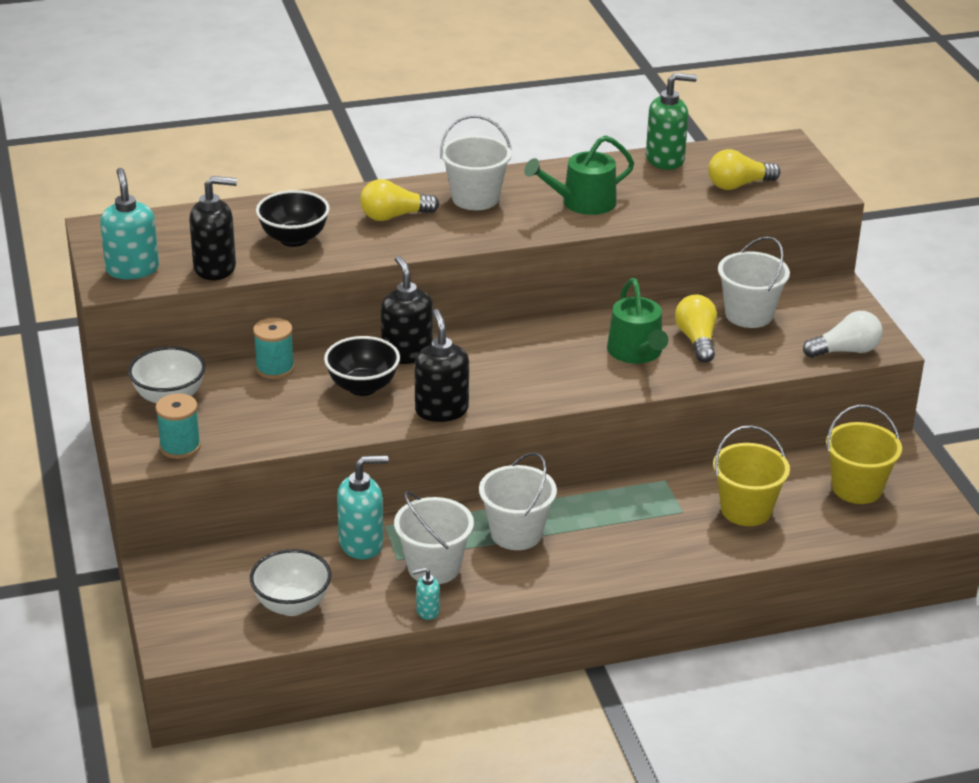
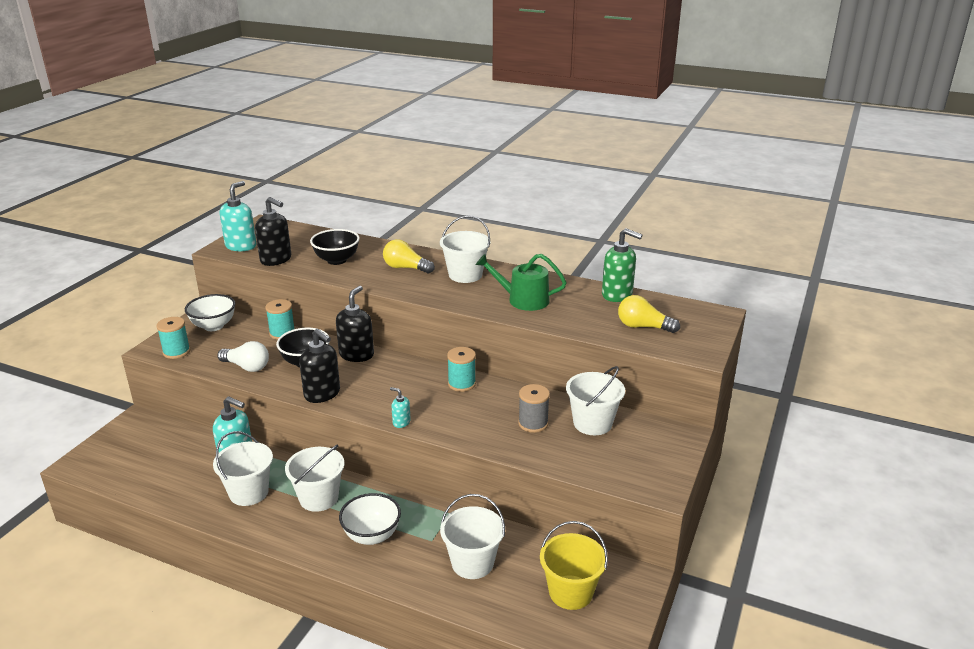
camera: 40 degrees right, 5 degrees down
(292, 605) = (155, 473): white bowl -> white bowl (372, 536)
(427, 611) = (206, 517): turquoise soap dispenser -> turquoise soap dispenser (401, 422)
(441, 410) = (322, 394): black soap dispenser -> black soap dispenser turned 105 degrees clockwise
(570, 333) = (461, 384): none -> turquoise spool
(636, 352) = (483, 413): green watering can -> none
(696, 340) = (533, 423): yellow light bulb -> grey spool
(746, 510) = (472, 563): yellow bucket -> white bucket
(845, 351) = (627, 479): white light bulb -> white light bulb (247, 367)

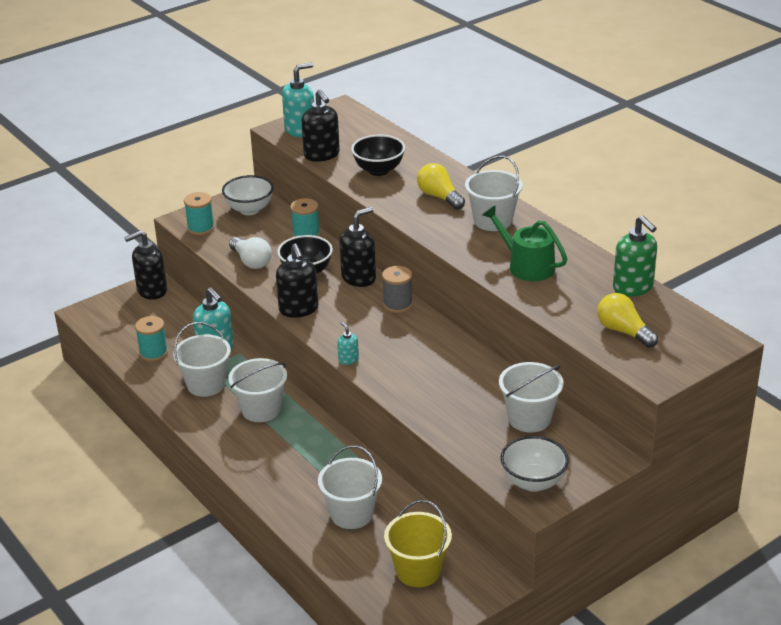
camera: 30 degrees right, 5 degrees up
(137, 425) = (151, 291): none -> black soap dispenser
(372, 536) = (282, 459): white bowl -> white bowl (533, 482)
(461, 384) = (435, 338): turquoise spool -> turquoise spool (153, 353)
(533, 423) = (470, 400): grey spool -> grey spool (397, 305)

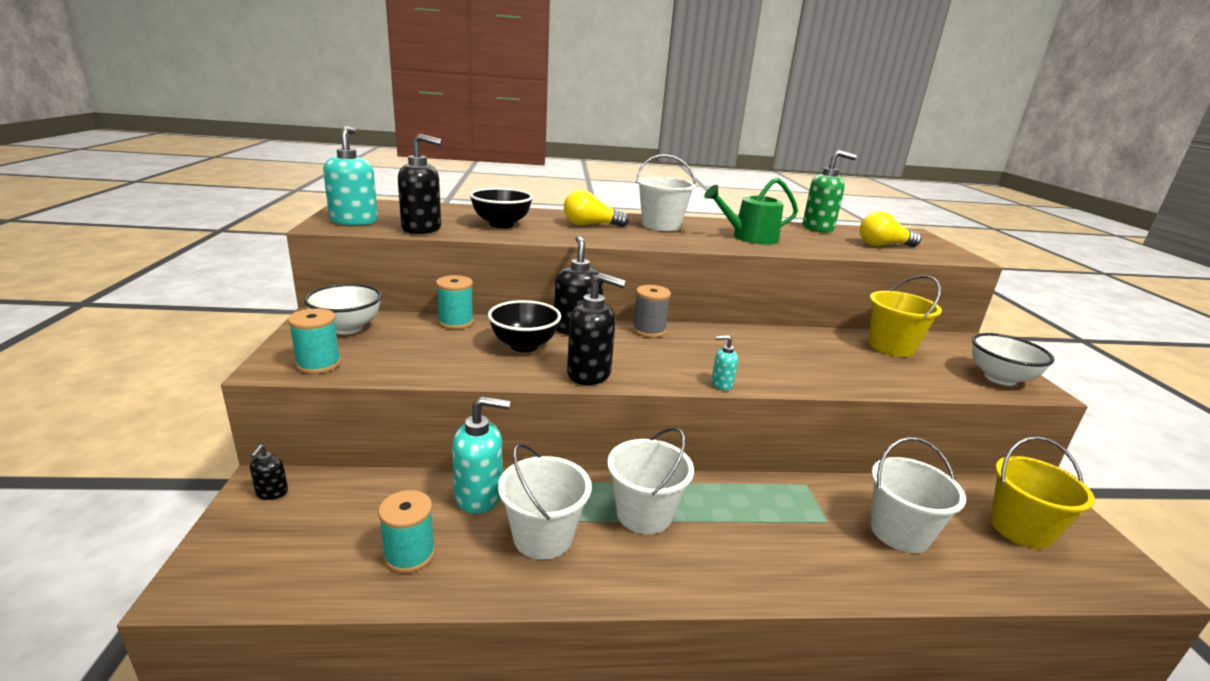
camera: 60 degrees left, 10 degrees down
(151, 291) = (272, 493): black soap dispenser -> black soap dispenser, size x0.50
(251, 261) = (450, 363): white light bulb -> none
(529, 418) = (891, 347): white bucket -> yellow bucket

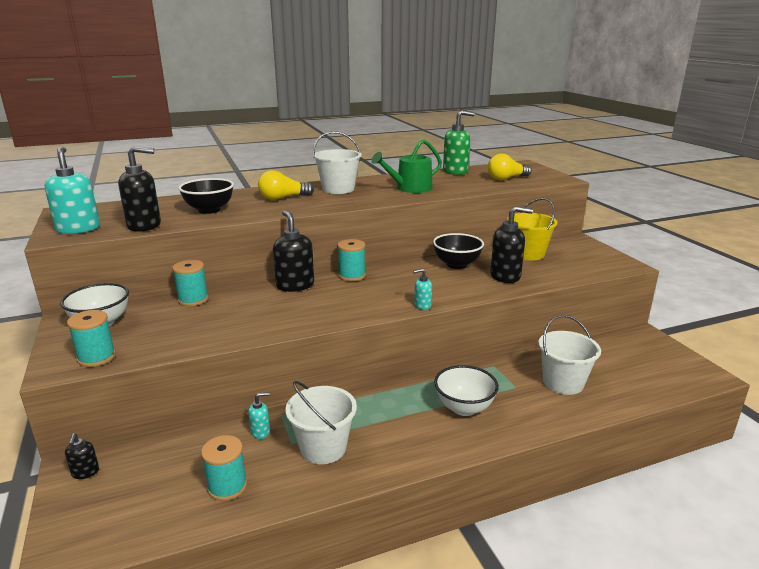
camera: 15 degrees left, 0 degrees up
(479, 496) = (260, 432): turquoise soap dispenser -> turquoise soap dispenser, size x0.50
(524, 346) = (260, 307): black bowl -> black bowl (456, 265)
(589, 374) = (323, 318): black soap dispenser -> black soap dispenser (505, 276)
(644, 514) = (389, 413): white bucket -> none
(649, 330) = (352, 276): grey spool -> turquoise spool
(1000, 378) = (603, 263): white bowl -> white bowl (464, 408)
(1020, 529) = (635, 362): yellow bucket -> none

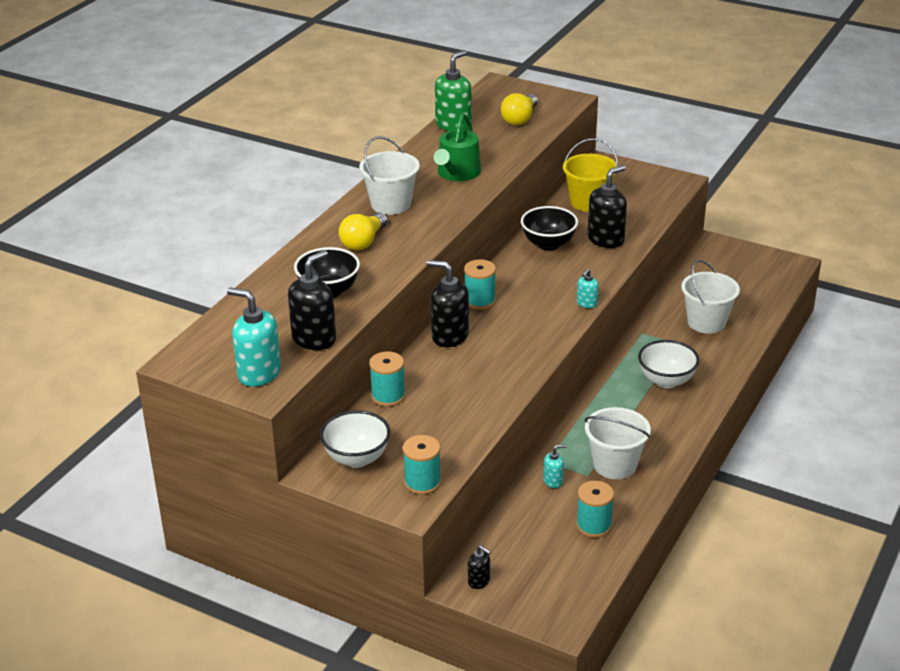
camera: 40 degrees left, 10 degrees up
(260, 432) = (553, 481): turquoise soap dispenser -> turquoise soap dispenser turned 45 degrees clockwise

